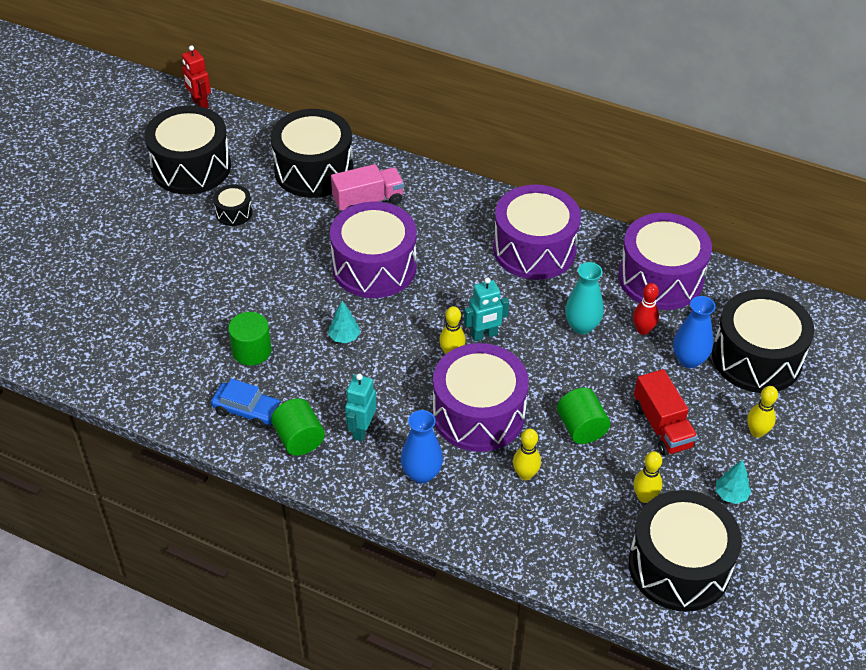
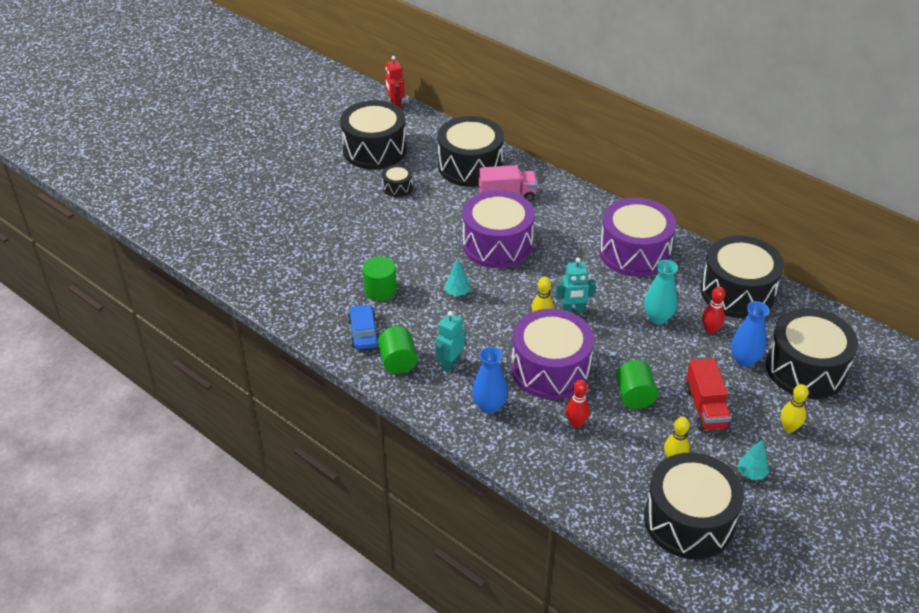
camera: 15 degrees right, 5 degrees down
(247, 410) = (363, 332): blue car -> blue car turned 135 degrees counterclockwise
(525, 474) = (576, 423): yellow bowling pin -> red bowling pin
(660, 278) = (737, 292): purple drum -> black drum

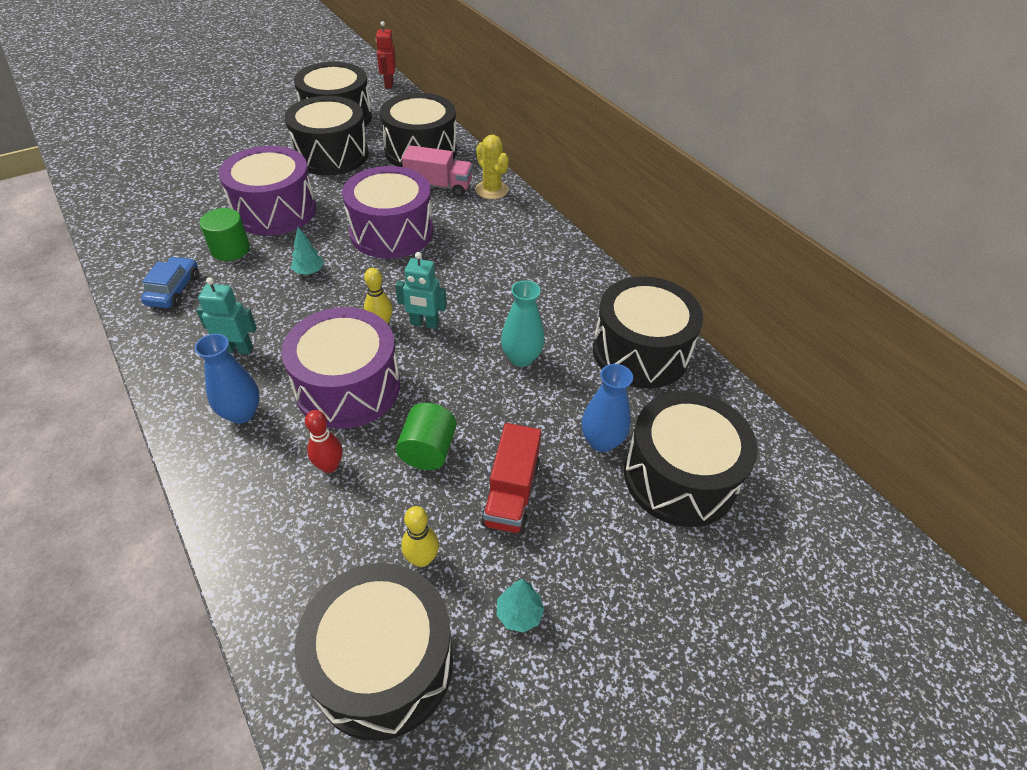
camera: 15 degrees right, 5 degrees up
(397, 187) = (331, 155): black drum -> black drum, size x2.22
(398, 361) = (183, 331): green cylinder -> none
(450, 364) = (238, 349): turquoise robot -> turquoise robot turned 45 degrees clockwise
(552, 189) = (491, 190): none -> yellow cactus
(634, 252) = (541, 276): purple drum -> purple drum (275, 210)
(710, 329) = (579, 389): red bowling pin -> none
(789, 427) = (612, 558): yellow bowling pin -> none

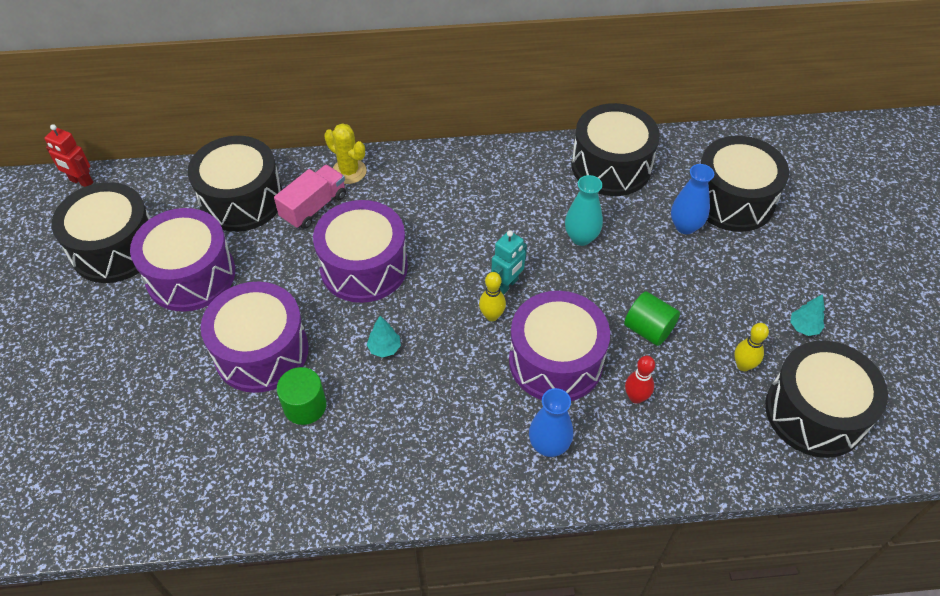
camera: 60 degrees left, 5 degrees up
(174, 290) = (343, 469): blue car -> none
(238, 349) = (465, 431): turquoise robot -> none
(331, 155) = (191, 275): black drum -> purple drum
(491, 190) = (349, 171): yellow cactus -> yellow cactus turned 45 degrees clockwise
(511, 493) = (709, 295): red truck -> none

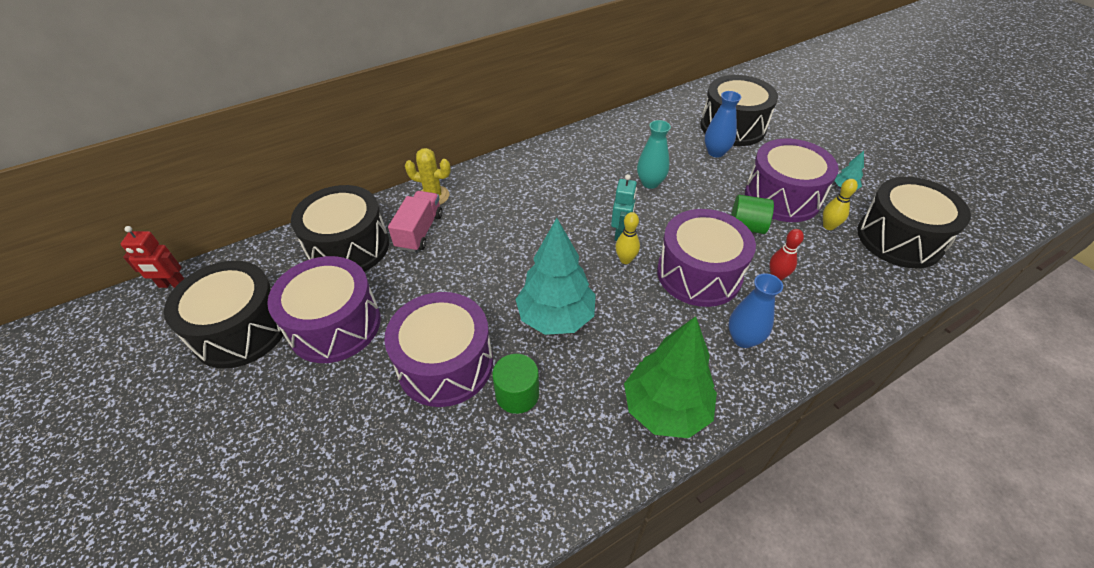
camera: 25 degrees left, 5 degrees down
(364, 267) = (494, 261): purple drum -> purple drum (782, 197)
(384, 348) = (556, 317): turquoise tree -> turquoise tree, size x2.42
(424, 477) = (665, 409): none -> green tree
(611, 166) = (635, 131): black drum -> none

